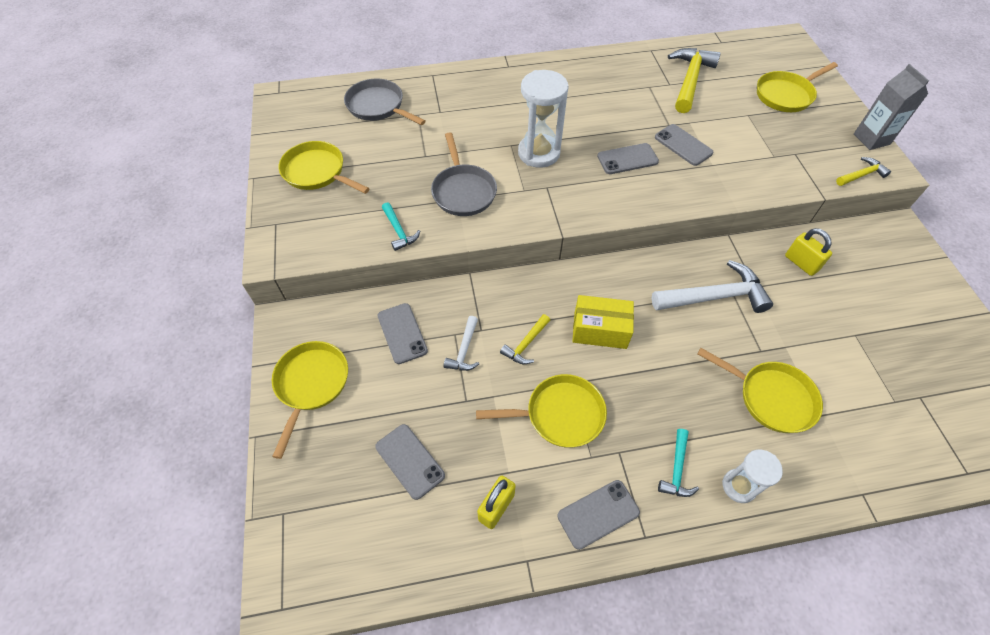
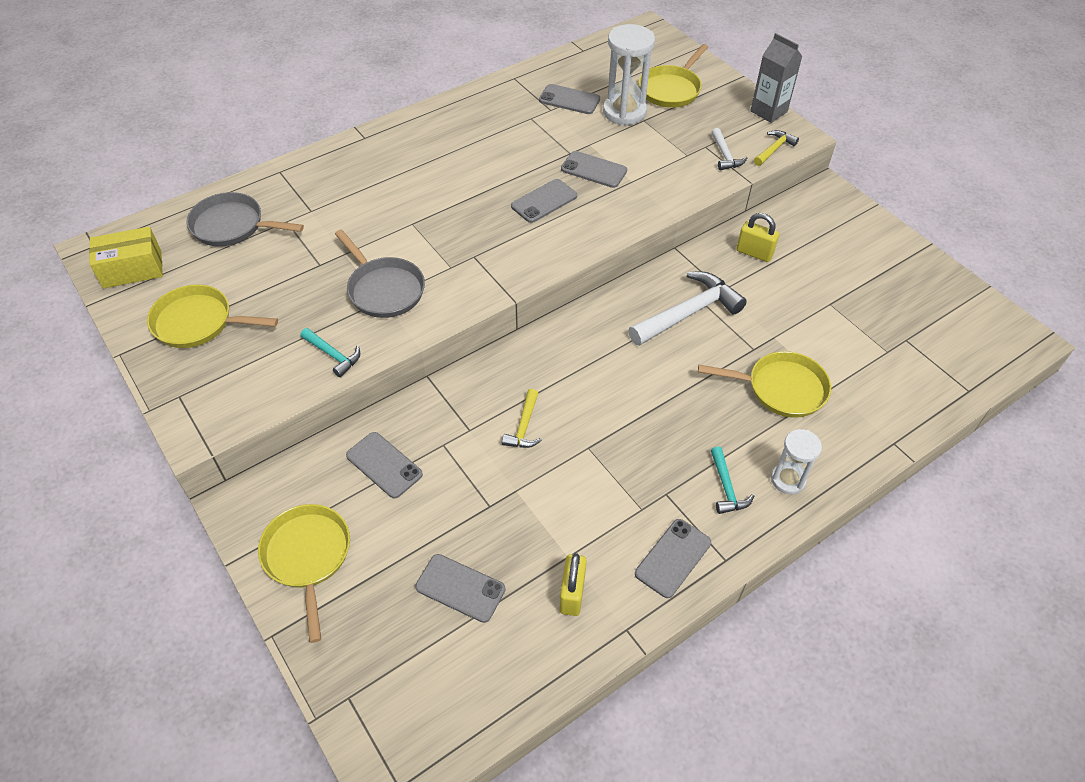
camera: 25 degrees left, 5 degrees down
(464, 350) = (462, 456): white hammer -> white hammer (725, 155)
(539, 153) = (447, 223): white hourglass -> white hourglass (624, 112)
(559, 414) = (591, 482): yellow pan -> none
(600, 330) = (592, 385): yellow box -> yellow box (132, 269)
(690, 80) = (569, 100): yellow hammer -> grey phone

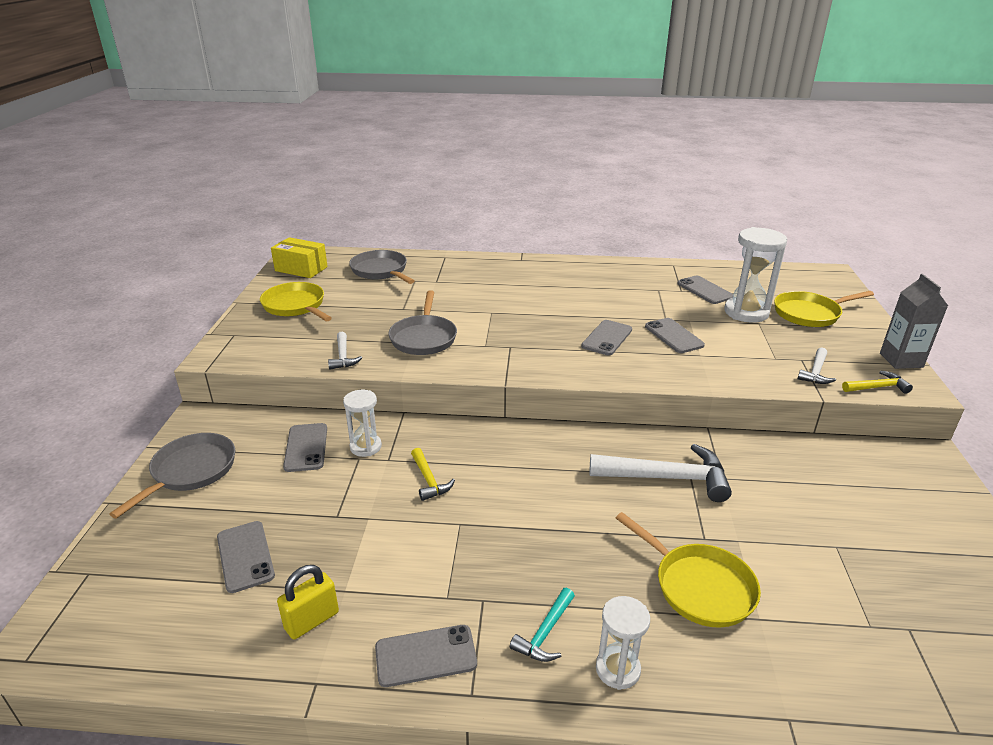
camera: 40 degrees right, 20 degrees down
(308, 557) = (190, 471): yellow pan -> grey pan
(333, 355) = (343, 356): turquoise hammer -> white hammer
(436, 430) = (365, 447): none -> white hourglass
(524, 426) = (429, 480): yellow hammer -> yellow hammer turned 75 degrees counterclockwise
(544, 201) = (607, 338): grey phone -> grey phone turned 60 degrees counterclockwise
(754, 253) = (788, 466): yellow padlock -> none

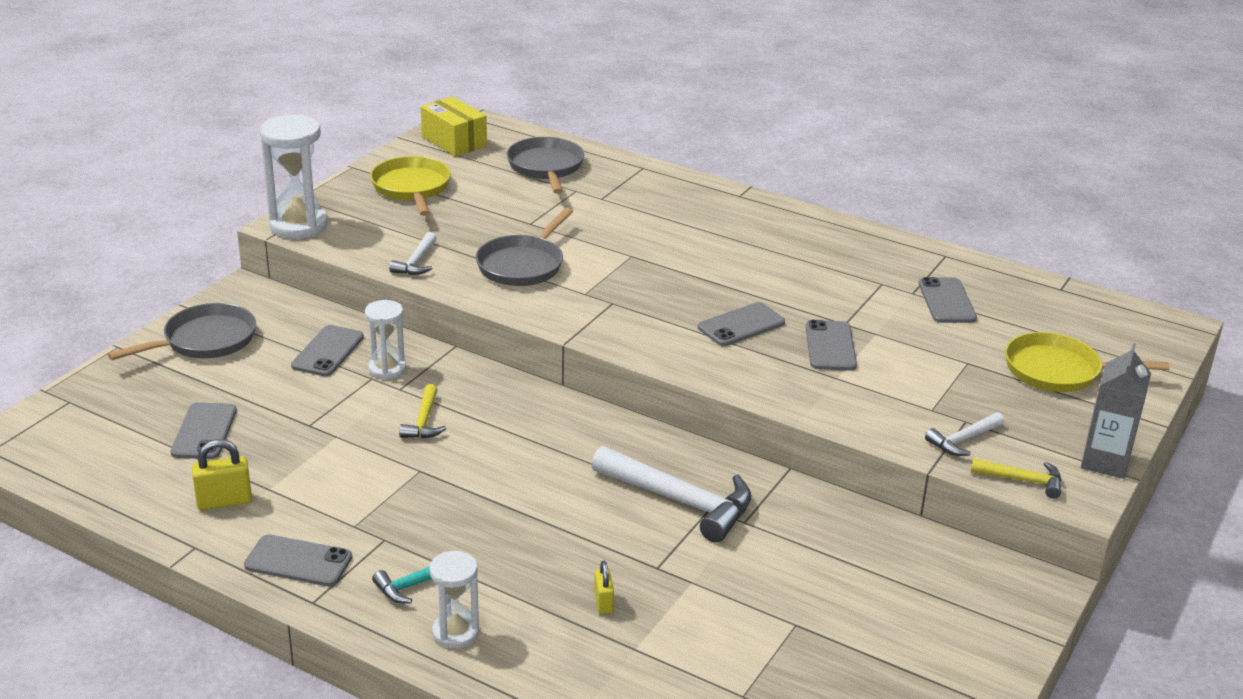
camera: 25 degrees right, 0 degrees up
(698, 586) = (603, 602): yellow pan -> yellow padlock
(746, 312) = (967, 345): white hourglass -> white hourglass (298, 225)

